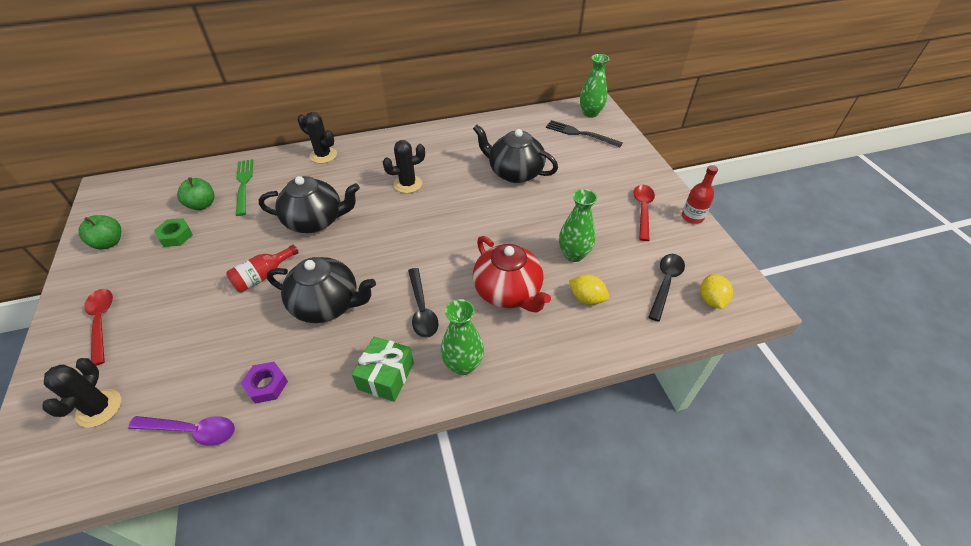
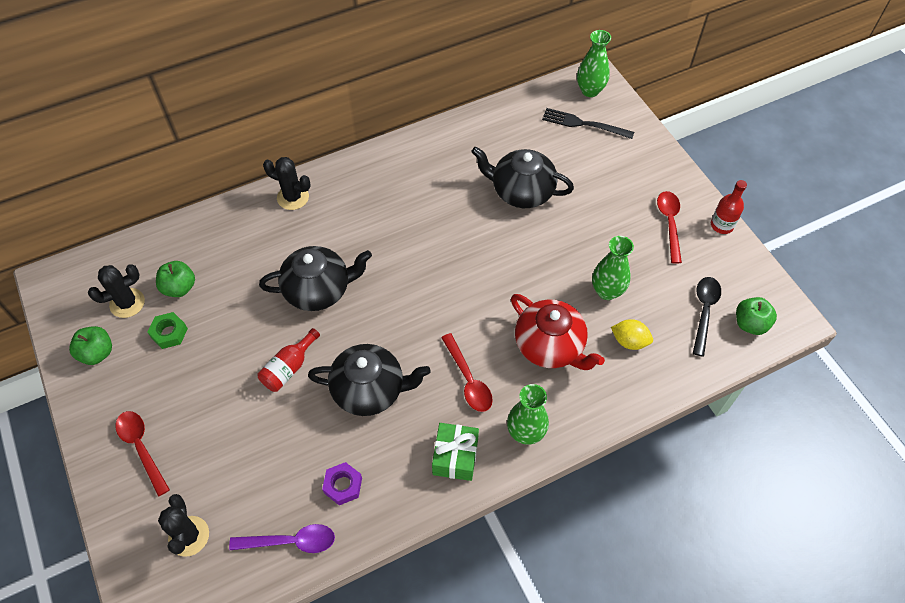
camera: 10 degrees left, 10 degrees up
(243, 184) = (215, 252): green fork -> none
(408, 184) = (405, 225): black cactus -> black cactus (127, 303)
(422, 309) = (468, 380): black spoon -> red spoon
(711, 300) = (750, 324): yellow lemon -> green apple

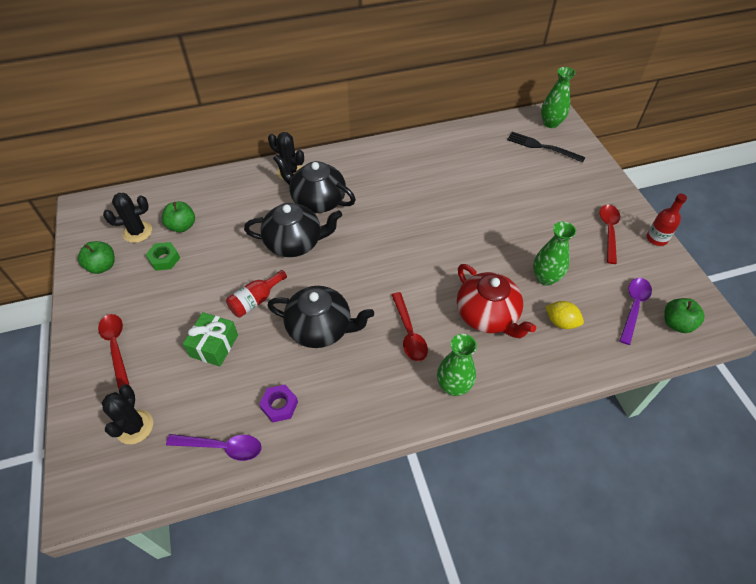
camera: 10 degrees right, 5 degrees down
(455, 457) = (385, 397): green gift -> green gift (214, 345)
(521, 192) = (481, 190): black teapot -> black teapot (317, 201)
(704, 311) = (634, 307): black spoon -> purple spoon

